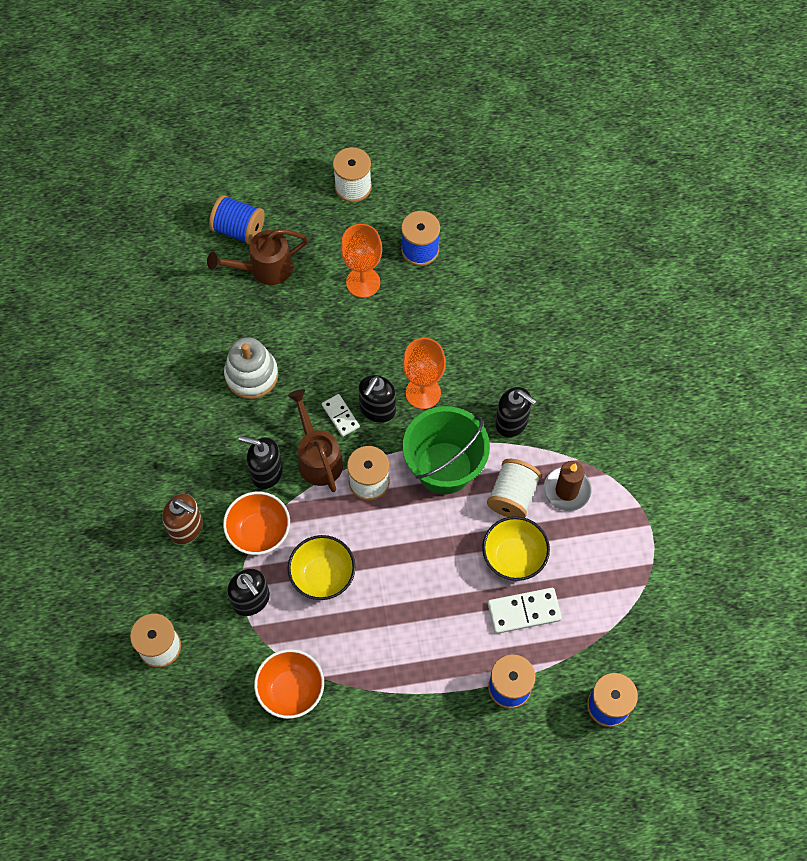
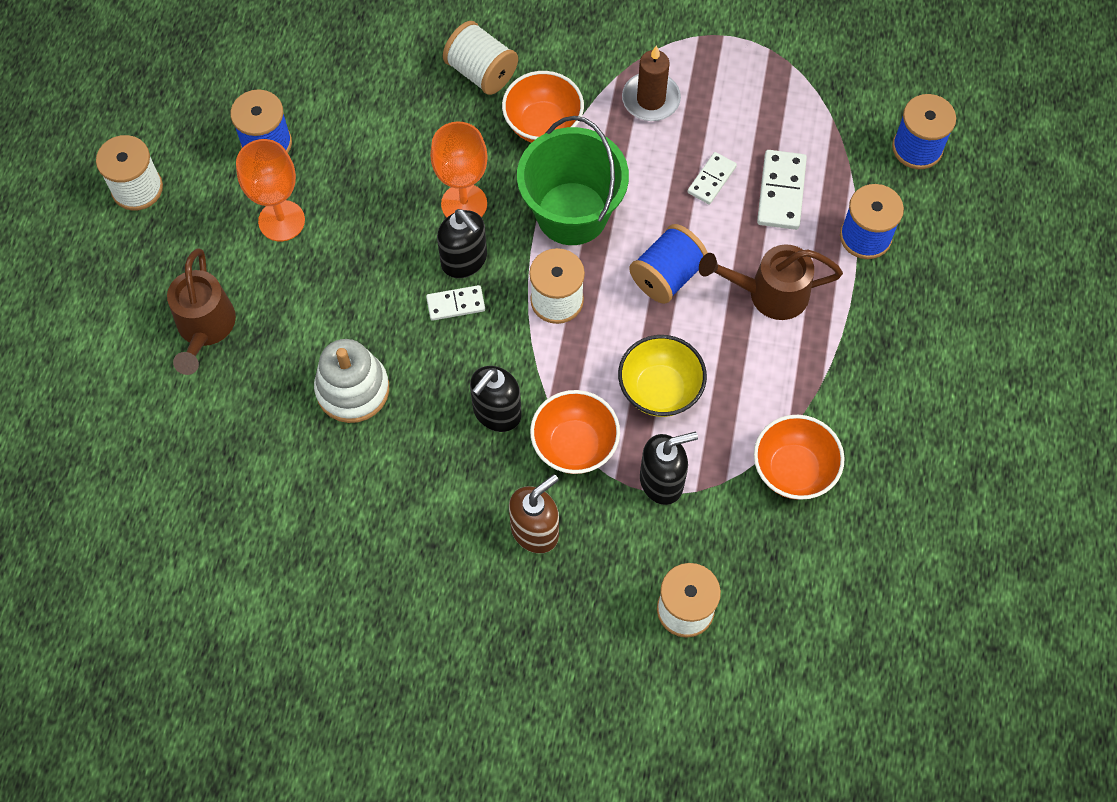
camera: 70 degrees left, 0 degrees up
(239, 229) = (130, 341): blue spool -> blue spool (667, 276)
(317, 457) = (500, 347): brown watering can -> brown watering can (769, 293)
(512, 422) = (543, 124): black soap dispenser -> orange bowl
(512, 496) = (636, 155): white spool -> white spool (481, 72)
(514, 557) = (711, 180): yellow bowl -> white domino

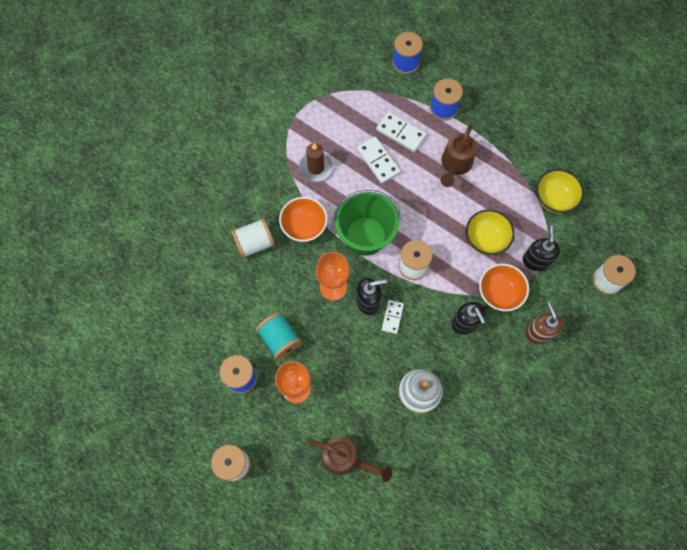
camera: 65 degrees left, 5 degrees up
(348, 168) = (280, 339): none -> turquoise spool
(667, 276) = (423, 207): blue spool -> none
(711, 180) = (378, 161): white domino -> white domino, size x1.55
(793, 470) = (554, 199): orange bowl -> yellow bowl

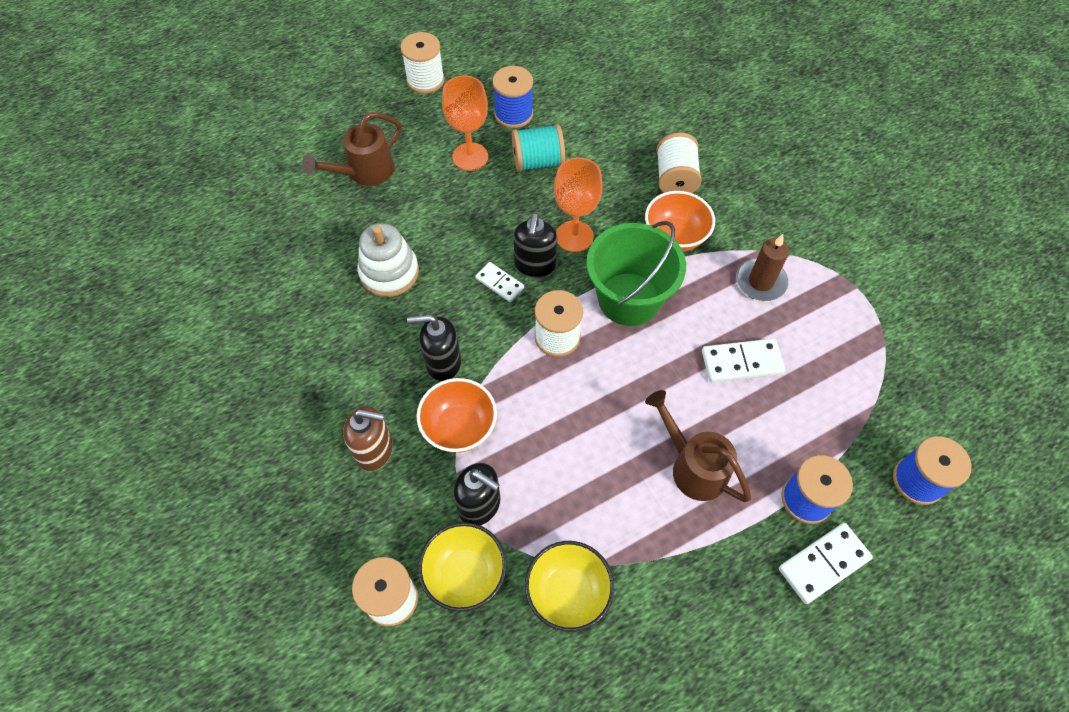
camera: 115 degrees right, 10 degrees down
(400, 133) = (780, 413): white domino -> white domino (823, 563)
(486, 239) = (549, 450): yellow bowl -> yellow bowl (465, 574)

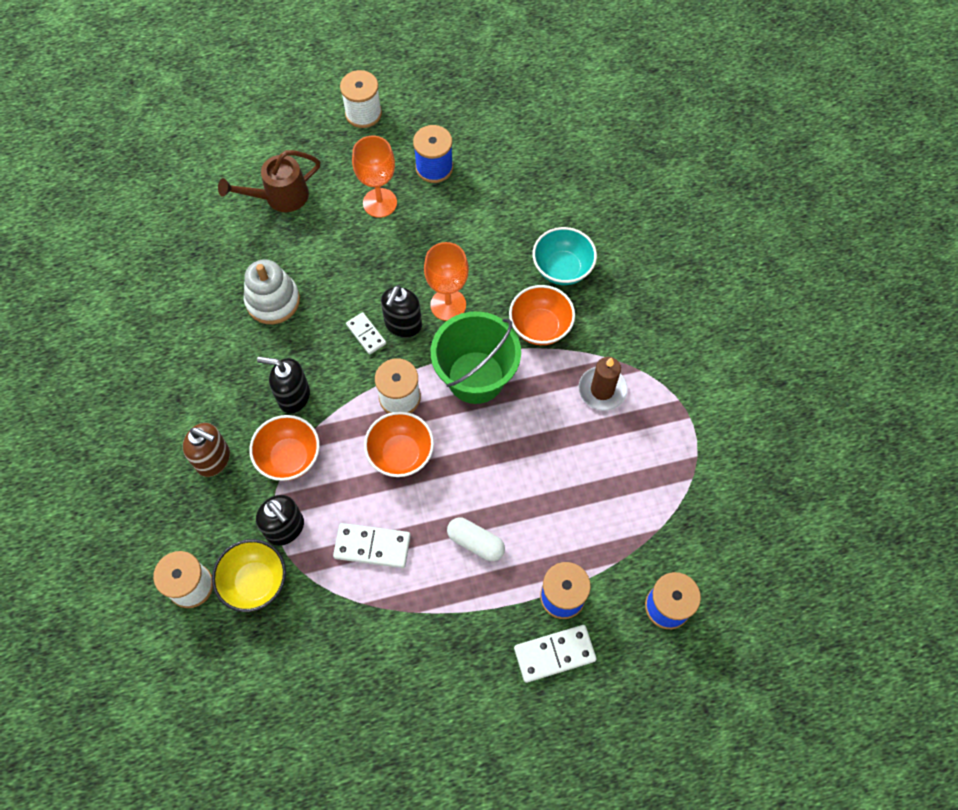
camera: 15 degrees right, 5 degrees up
(537, 162) = (440, 222): turquoise spool -> none
(568, 592) = (333, 619): yellow bowl -> none
(579, 394) = (401, 454): none -> orange bowl
(675, 178) = (562, 269): white spool -> turquoise bowl
(693, 466) = (475, 542): brown watering can -> white capsule
(741, 362) = (554, 461): white domino -> white domino (372, 546)

